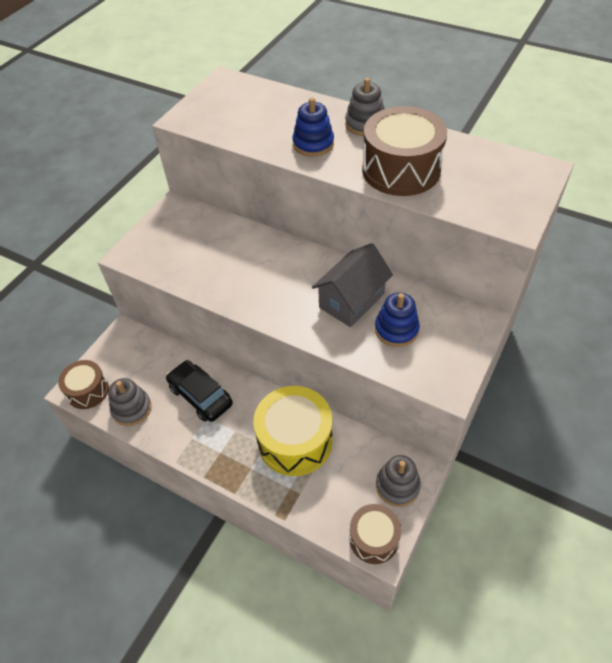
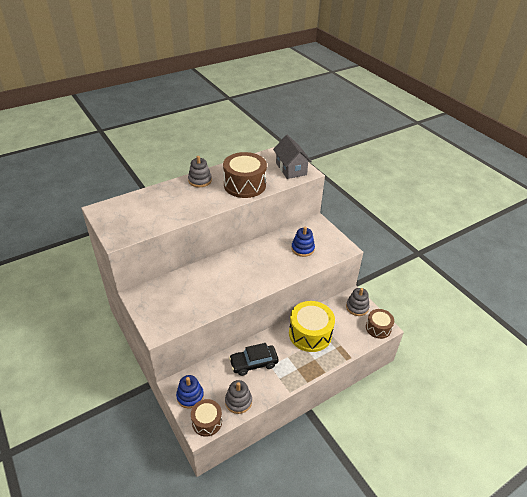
camera: 65 degrees left, 10 degrees down
(313, 144) = (196, 202): blue stacking toy -> blue stacking toy (190, 396)
(351, 300) = (273, 255): grey house -> grey house (291, 169)

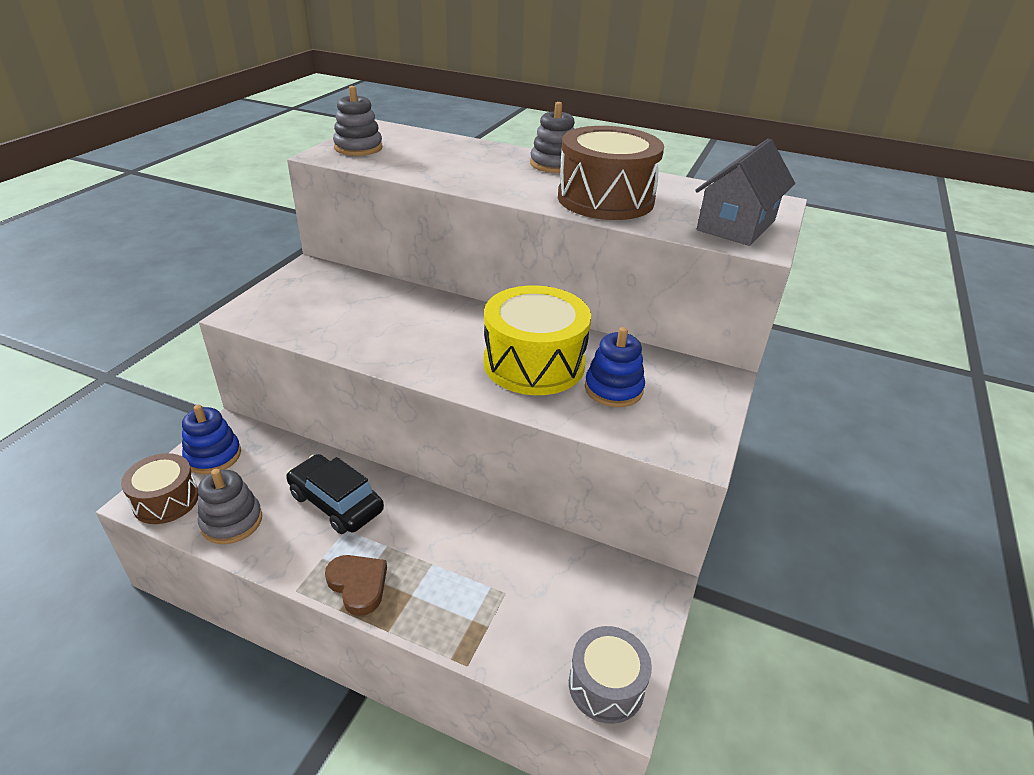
camera: 55 degrees right, 5 degrees down
(300, 372) = (358, 585): none -> brown heart
(310, 334) = (476, 555): yellow drum -> yellow drum (534, 363)
(357, 307) = (630, 609): grey stacking toy -> grey stacking toy (358, 148)
(378, 328) = (606, 685): brown drum -> grey drum

